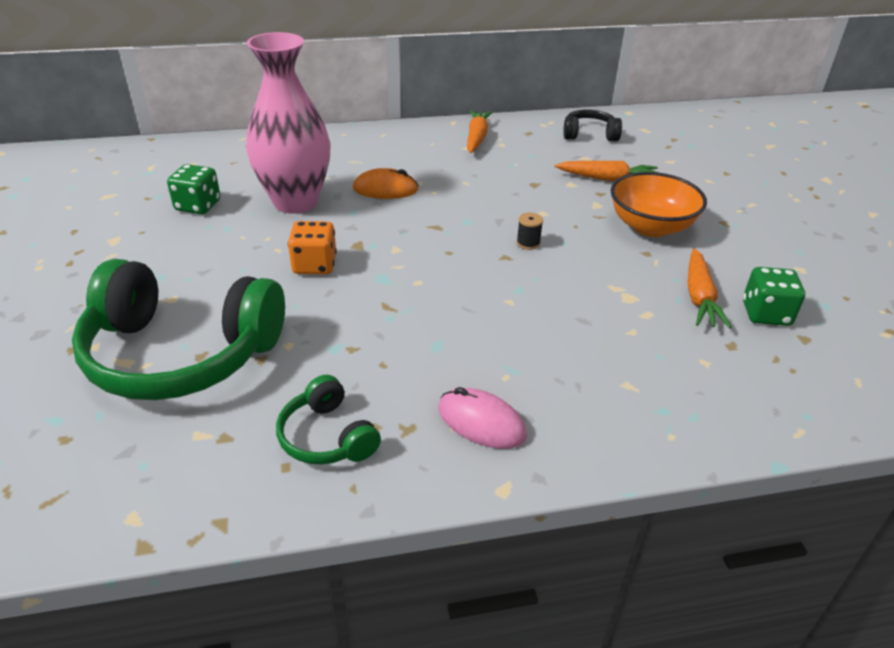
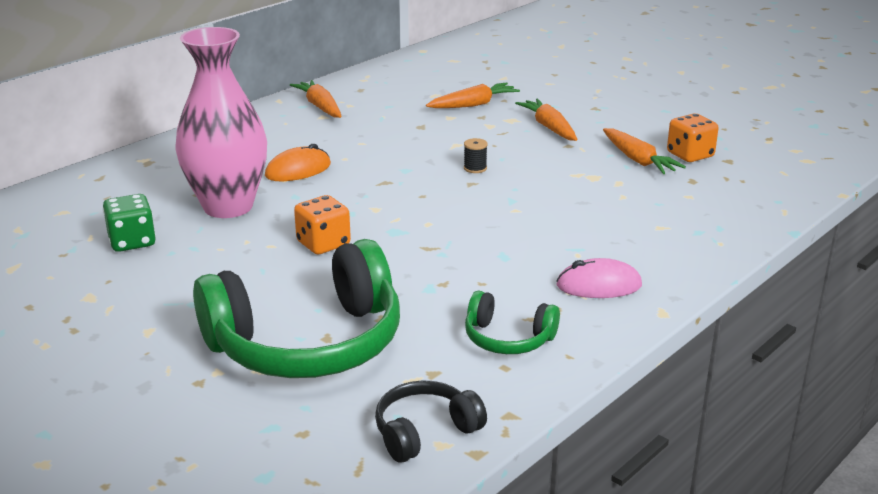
camera: 35 degrees left, 10 degrees down
(589, 134) = (414, 76): black headphones -> black headphones (425, 431)
(650, 227) = (549, 127): orange bowl -> orange carrot
(766, 314) = (690, 155): green dice -> orange dice

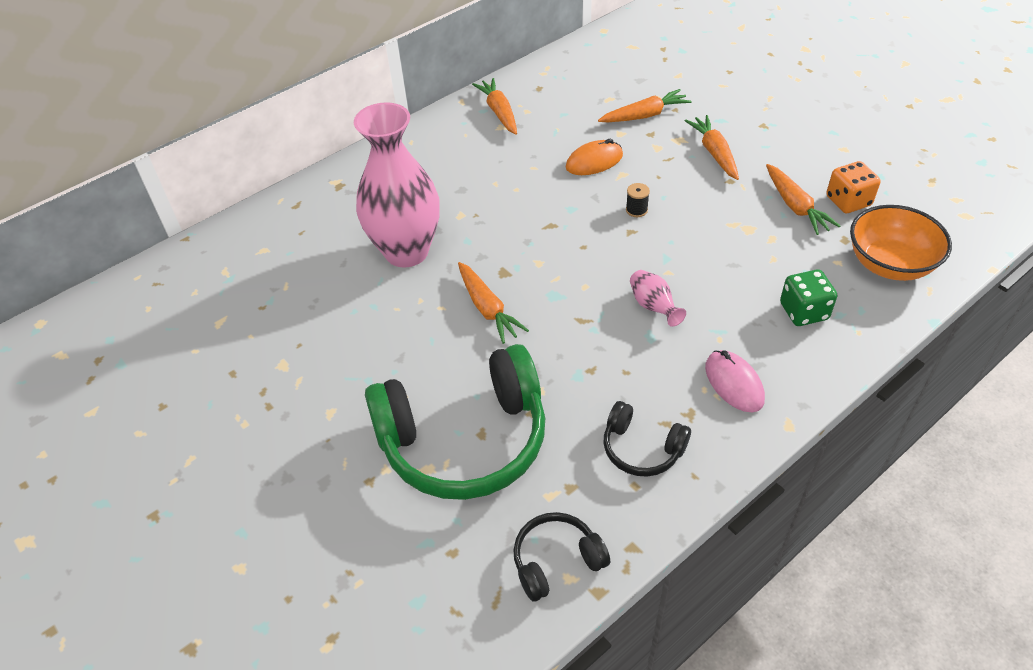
camera: 10 degrees right, 20 degrees up
(132, 242) = (321, 294): green dice -> green dice (803, 311)
(298, 170) = (472, 204): orange mouse -> orange mouse (594, 161)
(323, 244) = (488, 308): orange dice -> orange carrot
(504, 235) = (653, 307): none -> pink vase
(508, 339) = (641, 449): green headphones -> black headphones
(599, 285) = (734, 383): pink mouse -> pink mouse turned 60 degrees clockwise
(740, 195) = (889, 264): none -> orange bowl

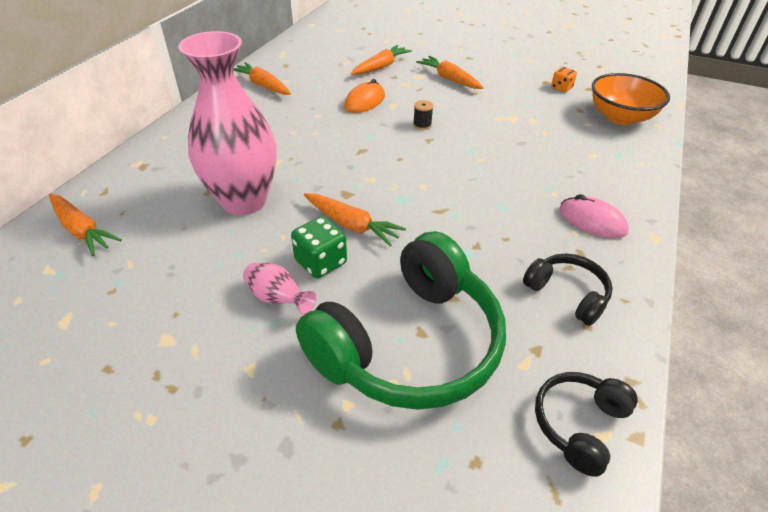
camera: 30 degrees left, 5 degrees down
(641, 449) = (567, 294): black headphones -> black headphones turned 135 degrees counterclockwise
(653, 307) = (488, 185): pink vase -> pink vase (278, 298)
(795, 206) = (531, 98): orange carrot -> orange carrot (82, 230)
(803, 311) = (595, 159): green dice -> green dice (321, 262)
(848, 201) = (561, 88): orange dice -> orange dice, size x0.65

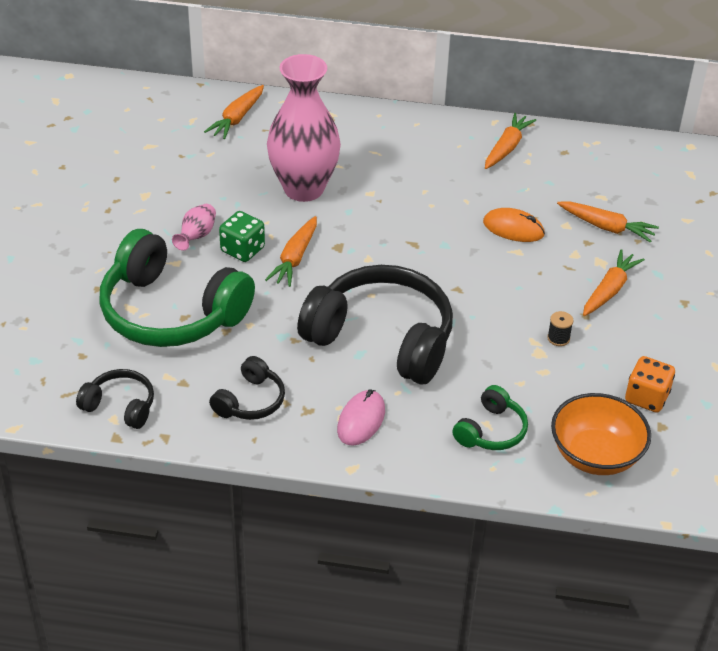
camera: 75 degrees right, 0 degrees up
(422, 125) = (485, 280): black spool -> black spool (558, 338)
(483, 190) = (382, 338): none -> black headphones
(561, 88) = (646, 397): orange dice -> orange dice, size x1.53
(599, 155) = (491, 431): none -> green headphones

